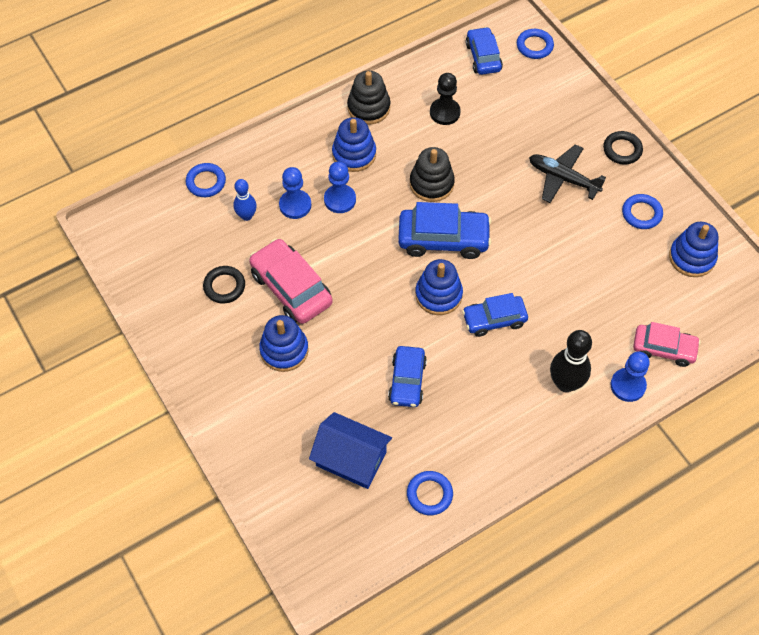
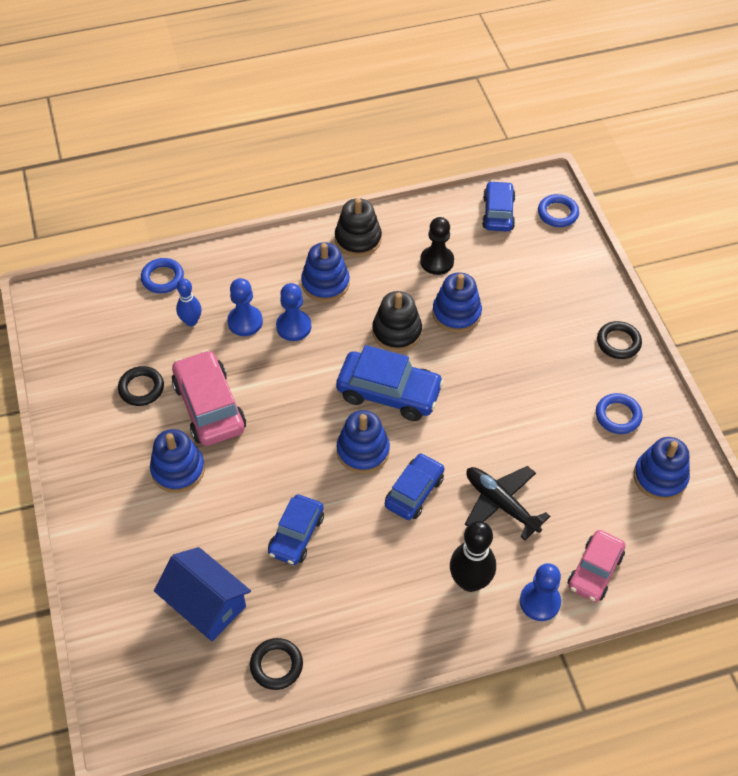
camera: 15 degrees right, 5 degrees down
(429, 494) = (276, 665): blue ring -> black ring
(477, 155) = (456, 313): none -> blue stacking toy
(494, 319) = (414, 492): blue car -> blue car turned 120 degrees clockwise
(562, 178) = (542, 358): black plane -> black plane (501, 503)
(664, 349) = (594, 571): pink car -> pink car turned 90 degrees clockwise

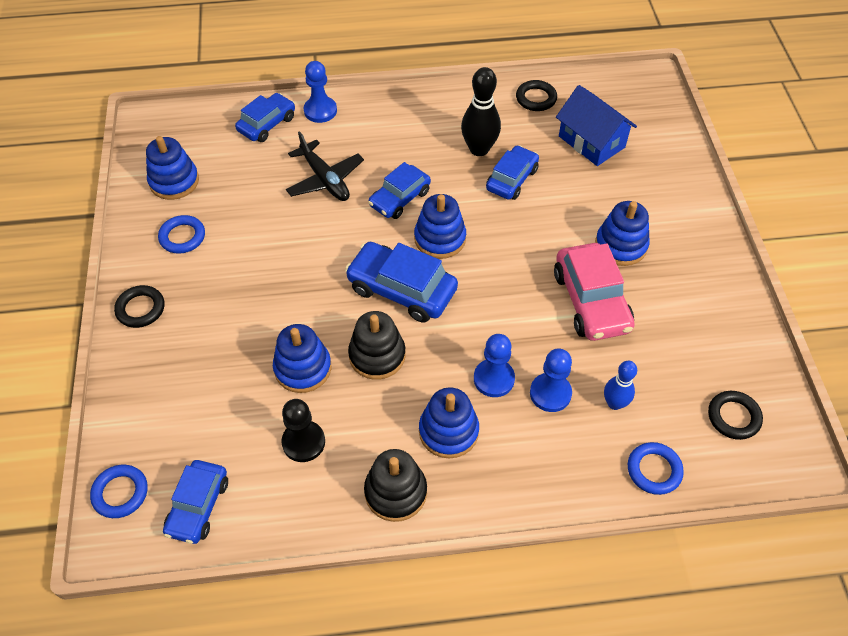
camera: 170 degrees left, 0 degrees up
(141, 388) = (665, 330): black ring -> black ring (733, 417)
(470, 581) = (371, 130): black bowling pin -> black bowling pin (479, 149)
(594, 571) = (267, 124): pink car -> blue car

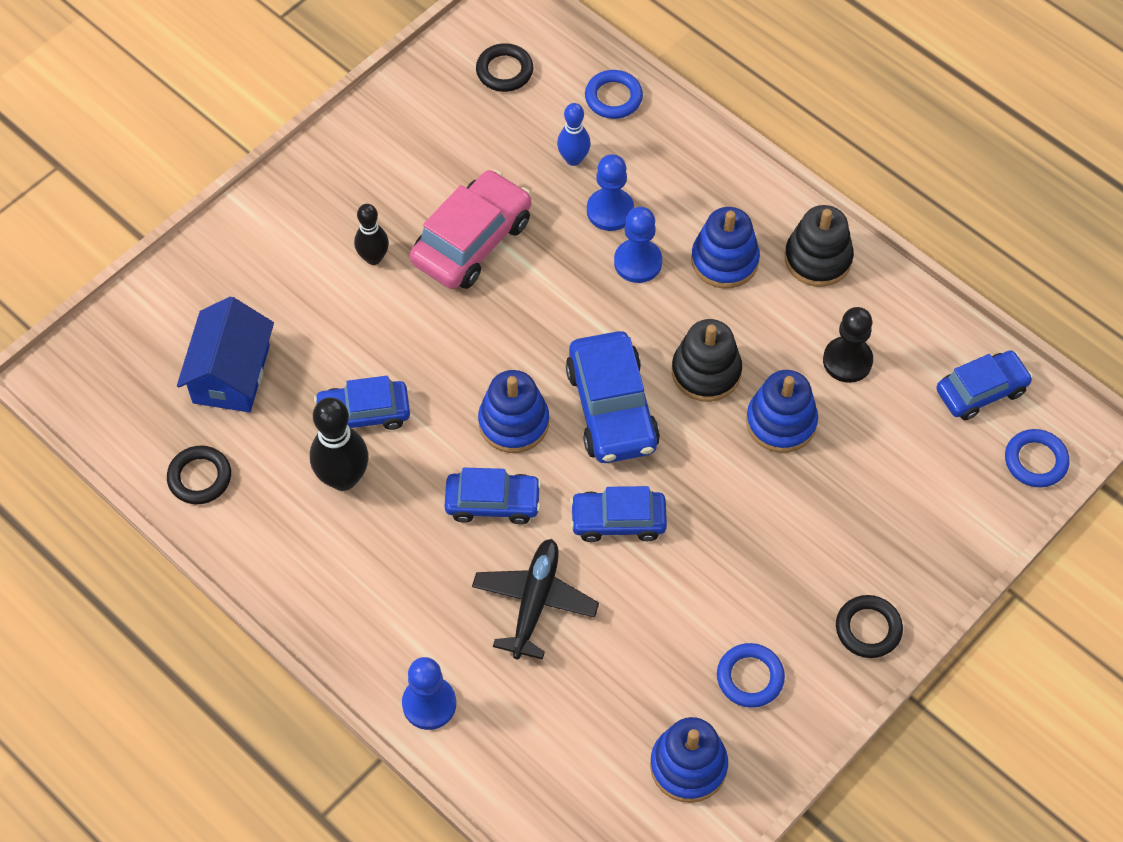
camera: 130 degrees left, 5 degrees up
(267, 124) = (506, 746): blue car -> blue car (618, 521)
(621, 245) = (373, 258): blue stacking toy -> black bowling pin

